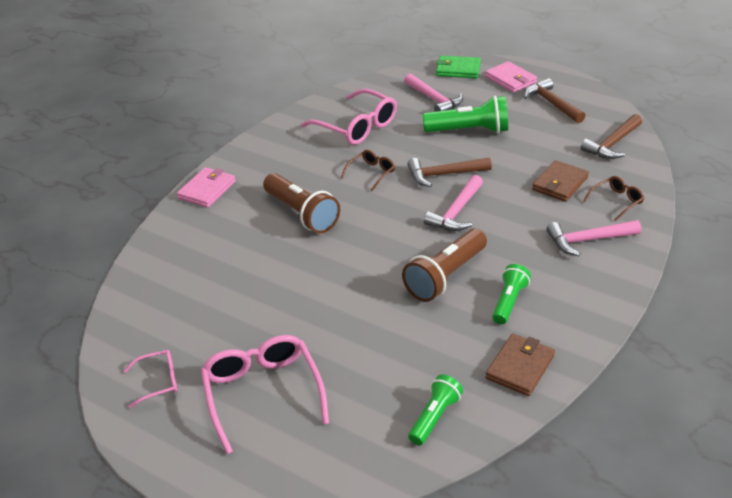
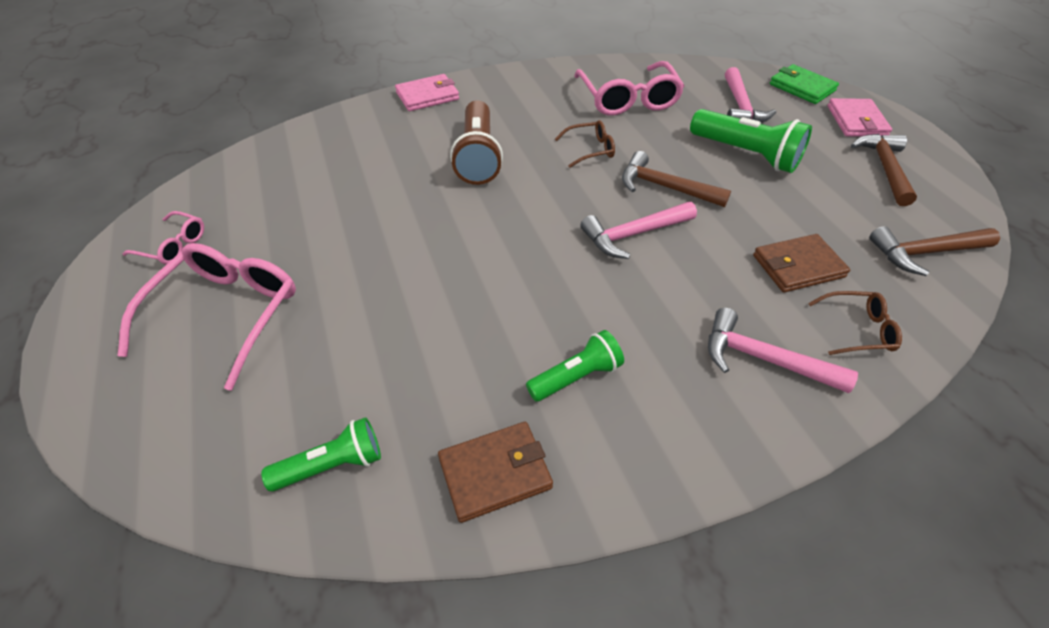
camera: 35 degrees right, 10 degrees up
(445, 276) = (539, 300): brown flashlight -> none

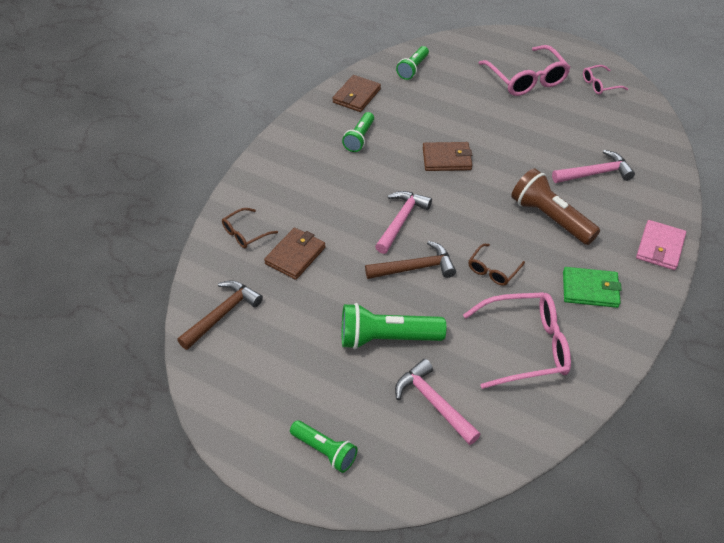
camera: 140 degrees right, 0 degrees up
(495, 270) = (447, 159): none -> brown wallet
(628, 99) = (526, 346): pink glasses -> pink glasses turned 135 degrees clockwise
(763, 359) = (284, 191): pink hammer -> pink hammer (595, 173)
(802, 87) = (401, 480): green wallet -> green wallet (590, 289)
(856, 121) = (325, 451): pink wallet -> green flashlight
(884, 168) = (276, 392): brown hammer -> none

